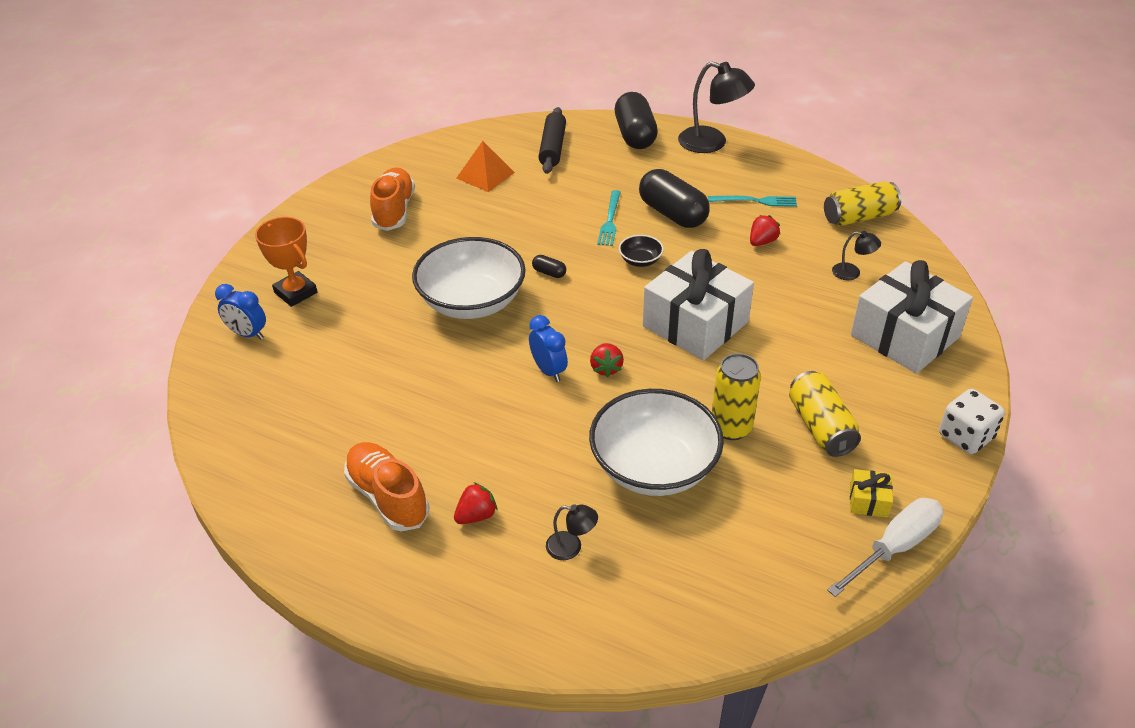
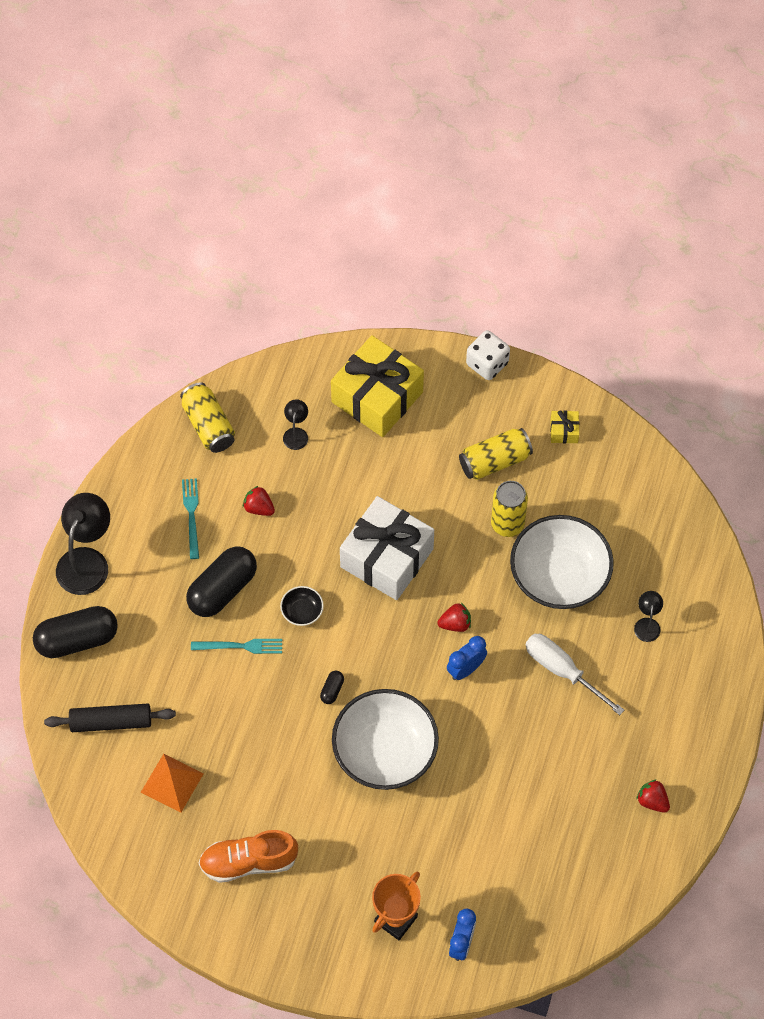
camera: 100 degrees left, 20 degrees up
(388, 497) = (627, 764): orange shoe -> none
(476, 515) = (632, 695): red strawberry -> red strawberry (652, 801)
(895, 547) = (603, 416): white screwdriver -> white screwdriver (562, 670)
(905, 336) = (377, 397): white gift -> yellow gift

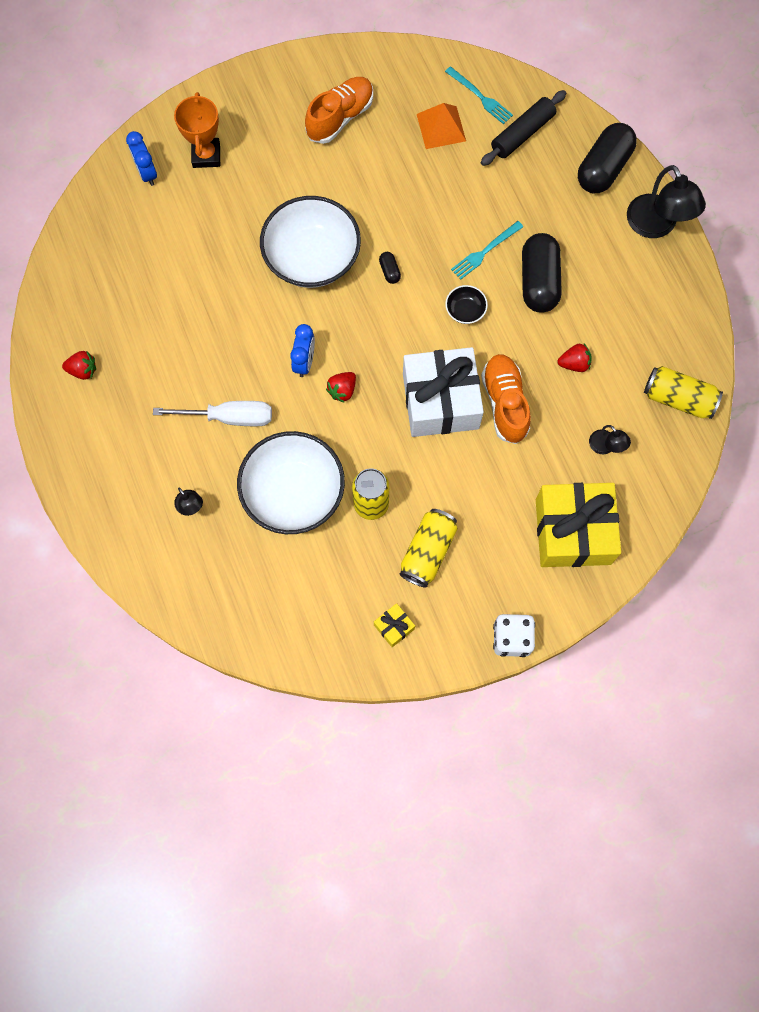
camera: 140 degrees right, 10 degrees up
(191, 515) = (617, 318): turquoise fork -> turquoise fork (480, 97)
(339, 519) = (504, 403): none -> orange shoe

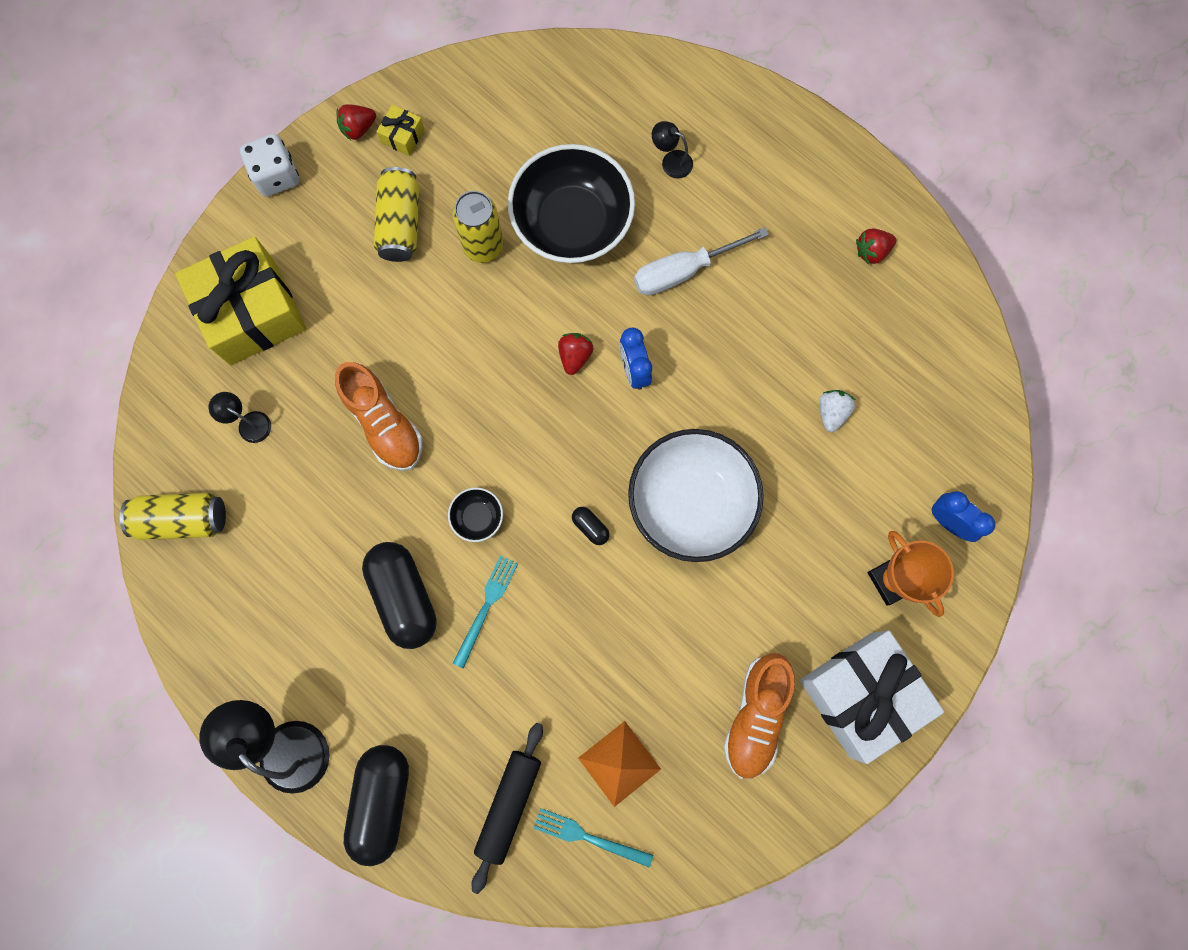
camera: 155 degrees right, 5 degrees up
(182, 273) = (831, 412): none -> white strawberry
(293, 493) = (572, 222): white bowl -> black bowl
(440, 401) = (458, 393): white gift -> white gift (861, 694)
(574, 363) = (321, 508): red strawberry -> red strawberry (358, 128)

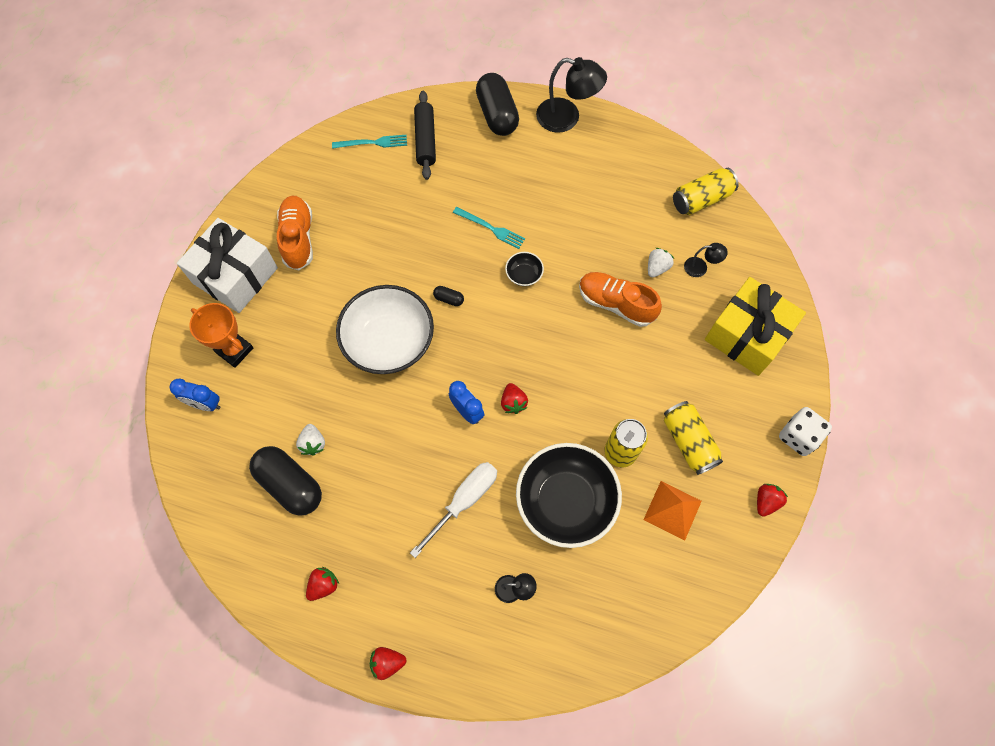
camera: 155 degrees right, 10 degrees down
(303, 448) = (657, 268): none -> white strawberry
(402, 136) = (729, 511): yellow gift -> none
(404, 596) = (543, 214): black capsule -> black capsule (290, 484)
(486, 607) = (491, 228): turquoise fork -> turquoise fork turned 60 degrees counterclockwise
(619, 763) = (371, 183): orange pyramid -> orange pyramid (672, 510)
(831, 150) = (387, 662): none -> red strawberry

